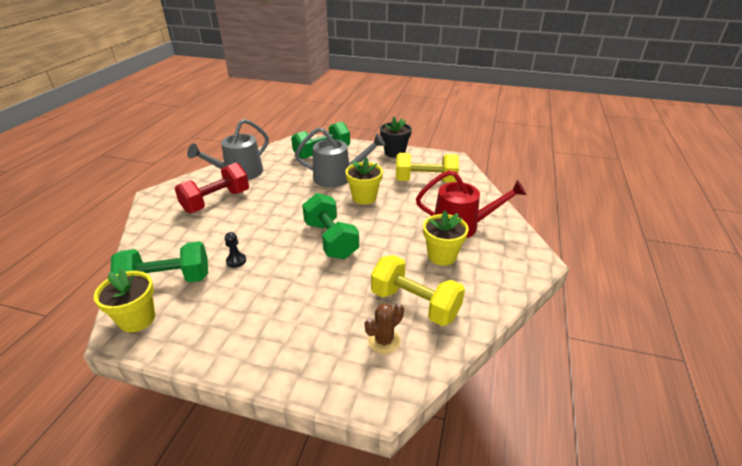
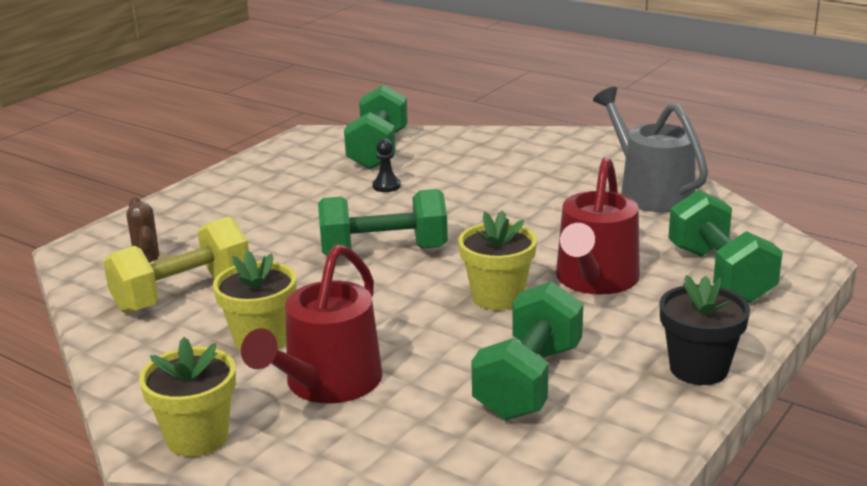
camera: 110 degrees right, 10 degrees down
(137, 319) = (324, 140): yellow flower pot -> yellow flower pot (197, 437)
(216, 201) = (556, 175): red dumbbell -> none
(337, 177) = (594, 280): grey watering can -> red watering can
(425, 181) = (529, 381): yellow dumbbell -> green dumbbell

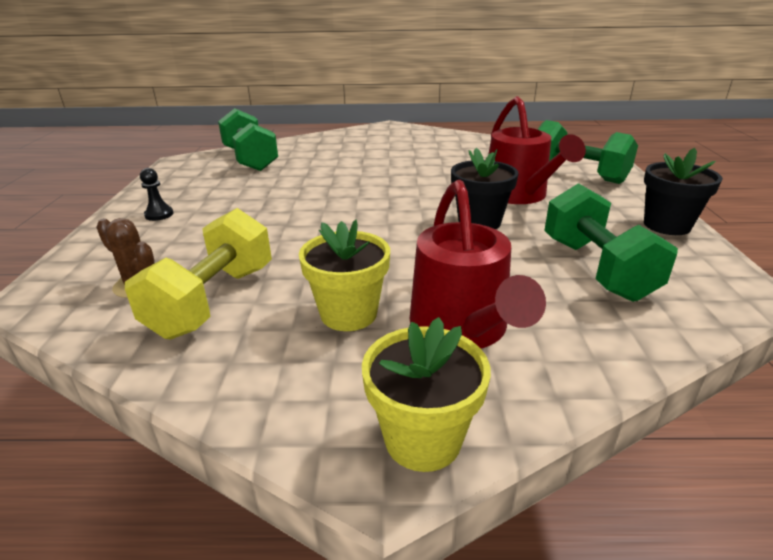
camera: 35 degrees left, 5 degrees up
(384, 251) = (351, 217): green dumbbell -> none
(386, 186) = (289, 177): black pawn -> black pawn (159, 214)
(497, 297) = (479, 222): yellow flower pot -> black flower pot
(650, 192) = (465, 145): grey watering can -> none

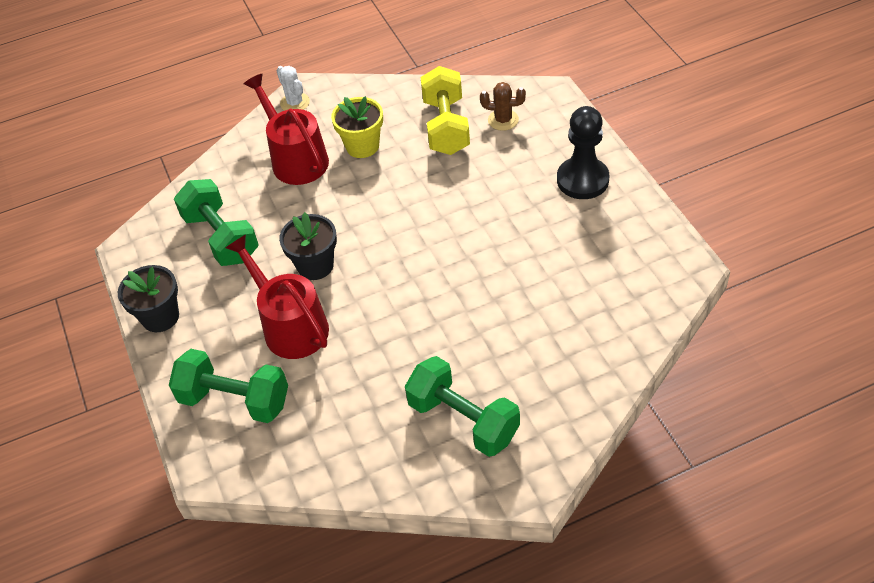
camera: 160 degrees right, 20 degrees up
(159, 214) = (582, 180): black pawn -> black pawn, size x2.19
(250, 159) = (616, 300): green dumbbell -> green dumbbell (463, 420)
(423, 439) = (295, 103): yellow flower pot -> white cactus

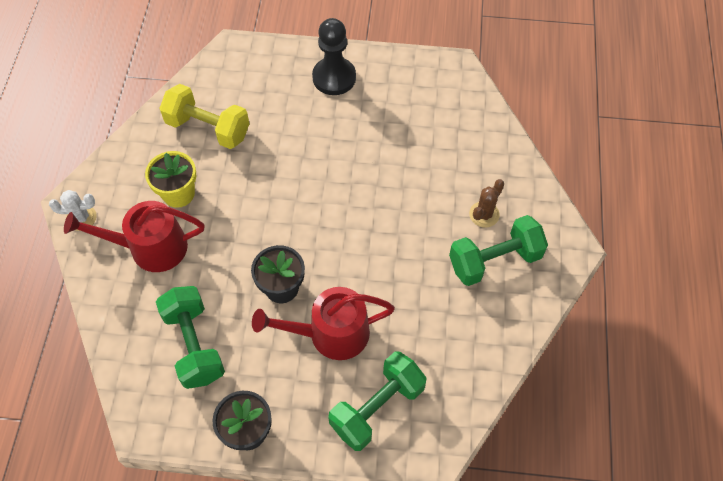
camera: 65 degrees left, 10 degrees up
(221, 237) = (194, 345): green dumbbell -> green dumbbell turned 75 degrees clockwise
(503, 120) = (234, 90): brown cactus -> brown cactus (484, 214)

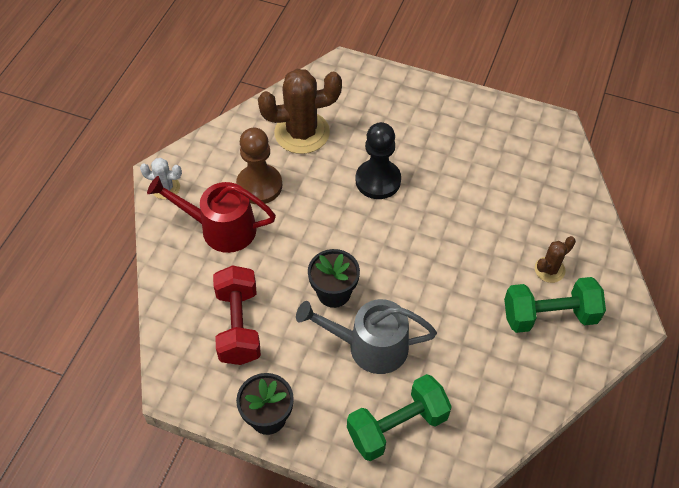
camera: 15 degrees right, 5 degrees down
(178, 193) = (259, 185): yellow flower pot -> brown pawn
(194, 345) = (238, 325): green dumbbell -> red dumbbell
(208, 128) = (302, 133): yellow dumbbell -> brown cactus
(331, 333) = (370, 346): red watering can -> grey watering can
(334, 77) = (433, 111): black pawn -> black pawn (378, 180)

